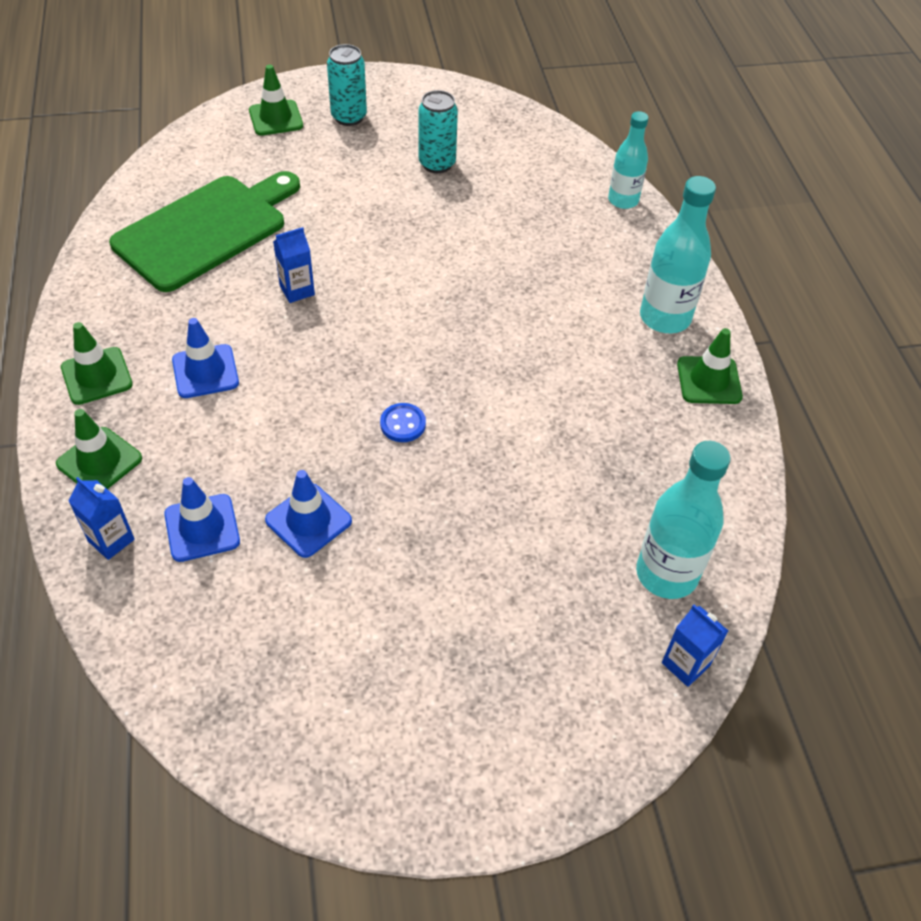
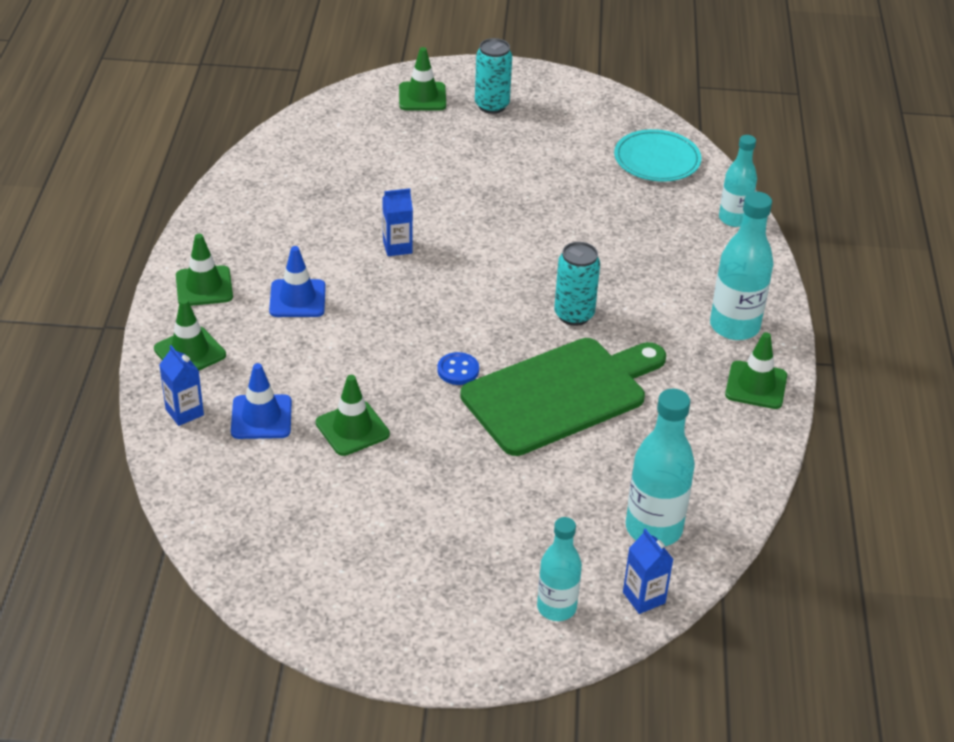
camera: 15 degrees right, 10 degrees down
(206, 229) = (330, 183): green cutting board -> green cutting board (560, 393)
(308, 520) = (352, 429): blue traffic cone -> green traffic cone
(437, 164) = (562, 159): turquoise can -> turquoise can (574, 315)
(528, 149) = (657, 159): none -> turquoise plate
(598, 700) = (556, 607): none -> turquoise bottle

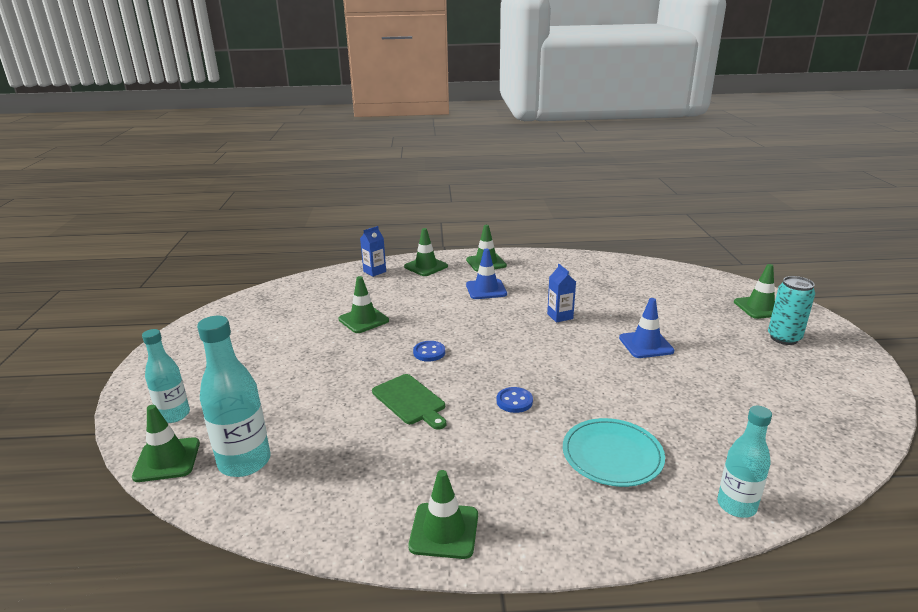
camera: 85 degrees right, 15 degrees down
(261, 417) = (372, 292): blue traffic cone -> blue traffic cone (646, 344)
(560, 393) = (410, 401): green cutting board -> green cutting board, size x0.51
(574, 315) = (514, 401): turquoise can -> blue button
(644, 597) = (167, 460): blue carton -> green traffic cone
(657, 159) = (797, 440): turquoise plate -> turquoise plate (612, 455)
(734, 326) = (538, 510): turquoise bottle -> none

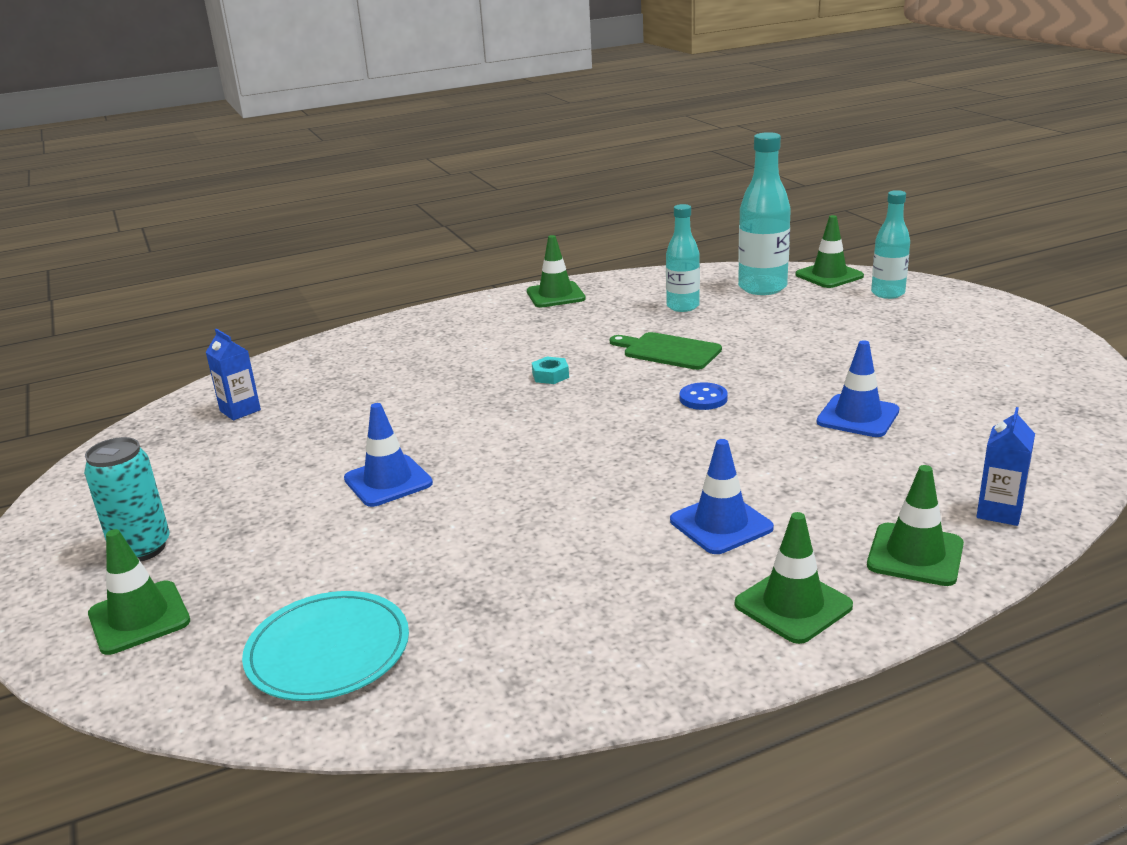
camera: 160 degrees right, 0 degrees up
(363, 320) = (857, 416): green traffic cone -> blue traffic cone
(514, 401) = (550, 375): blue button -> turquoise nut
(560, 316) = (544, 499): blue carton -> blue carton (240, 410)
(612, 455) = (429, 358): turquoise plate -> turquoise plate (328, 651)
(736, 506) = (315, 352): turquoise bottle -> turquoise bottle (683, 306)

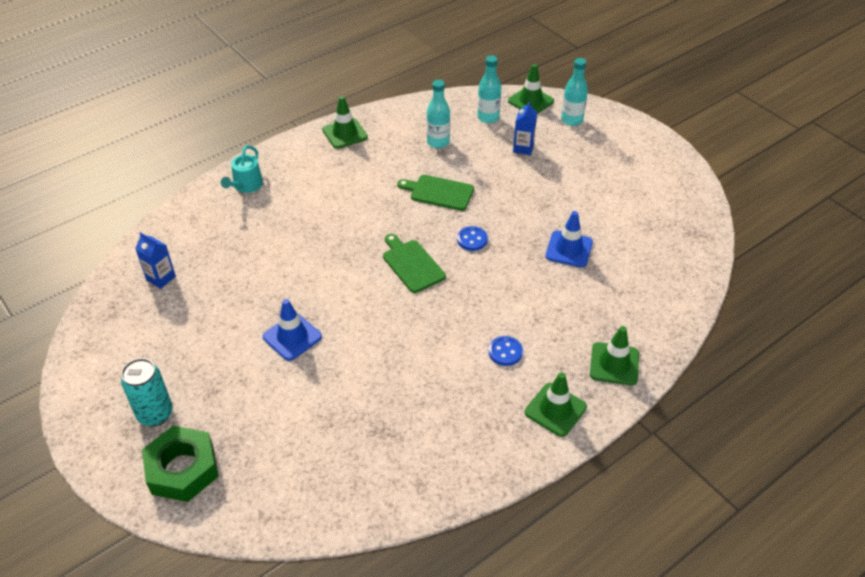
camera: 15 degrees left, 20 degrees up
(139, 618) = (182, 469): green traffic cone -> green nut
(328, 651) = (308, 477): turquoise plate -> none
(402, 334) = (246, 186): none -> turquoise watering can
(550, 375) = (366, 224): turquoise nut -> none
(601, 418) = (411, 264): none -> green cutting board
(721, 524) = (505, 352): blue traffic cone -> blue button
(762, 288) = (488, 117): turquoise bottle -> turquoise bottle, size x0.66
(999, 512) = (655, 325): blue carton -> blue carton (523, 148)

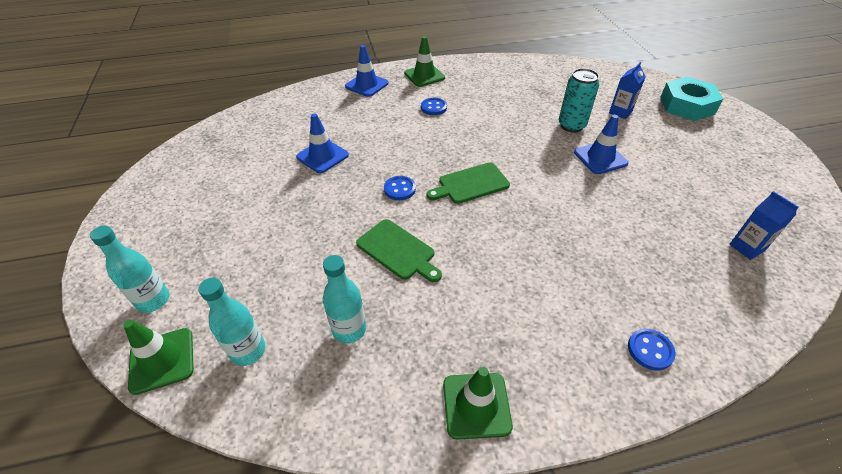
camera: 155 degrees left, 0 degrees up
(155, 414) = (717, 138): turquoise can -> turquoise can (571, 125)
(182, 469) = (687, 105): green nut -> turquoise nut
(246, 186) = (650, 350): turquoise watering can -> blue button
(411, 264) = (470, 184): green cutting board -> green cutting board turned 75 degrees clockwise
(523, 148) = (255, 278): blue carton -> blue carton (620, 112)
(614, 364) = (367, 85): green traffic cone -> blue traffic cone

